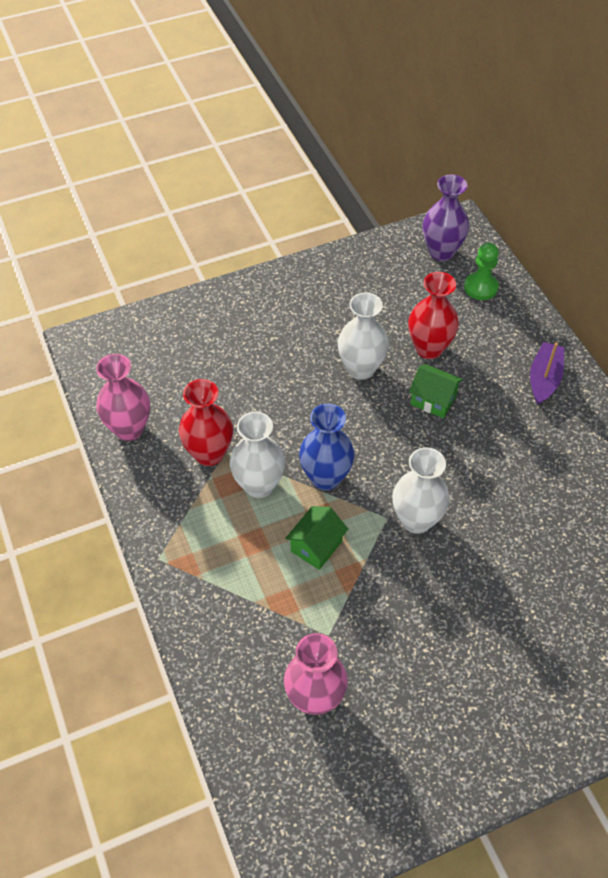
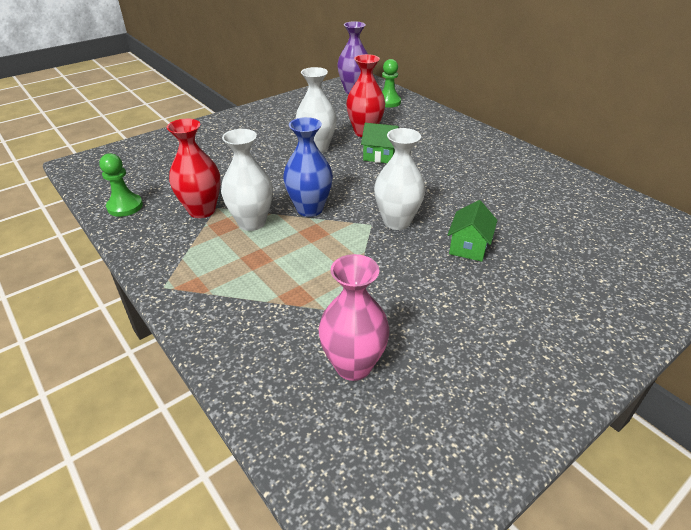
camera: 15 degrees left, 15 degrees down
(129, 429) = (125, 206): pink vase -> green pawn
(316, 546) = (316, 252): green house -> green house (468, 247)
(544, 379) = (455, 135): purple boat -> none

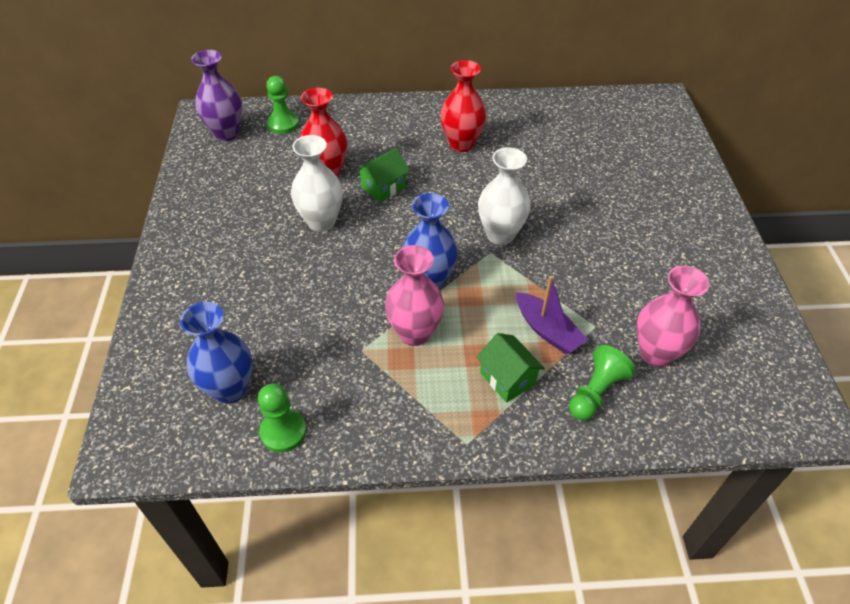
camera: 55 degrees left, 10 degrees up
(146, 176) = (230, 389): none -> blue vase
(202, 210) = (356, 364): red vase -> red vase (461, 144)
(252, 222) = (415, 333): white vase -> pink vase
(270, 340) = (596, 392): none -> green pawn
(316, 285) = (547, 330): none -> purple boat
(468, 247) = (568, 213): green house -> green house (507, 378)

